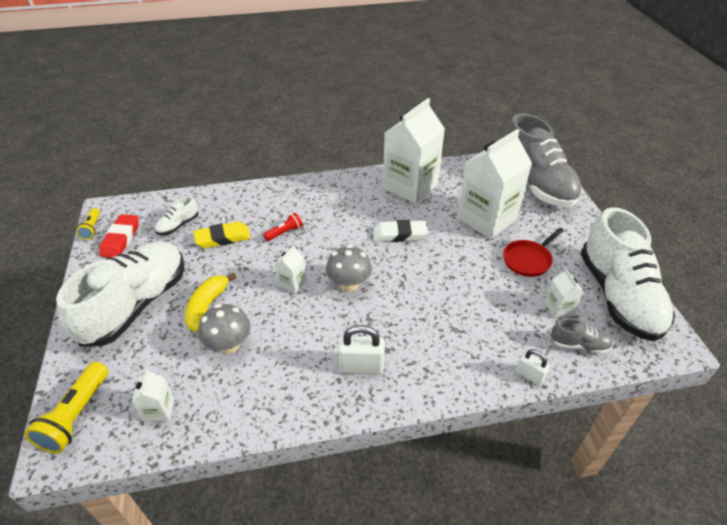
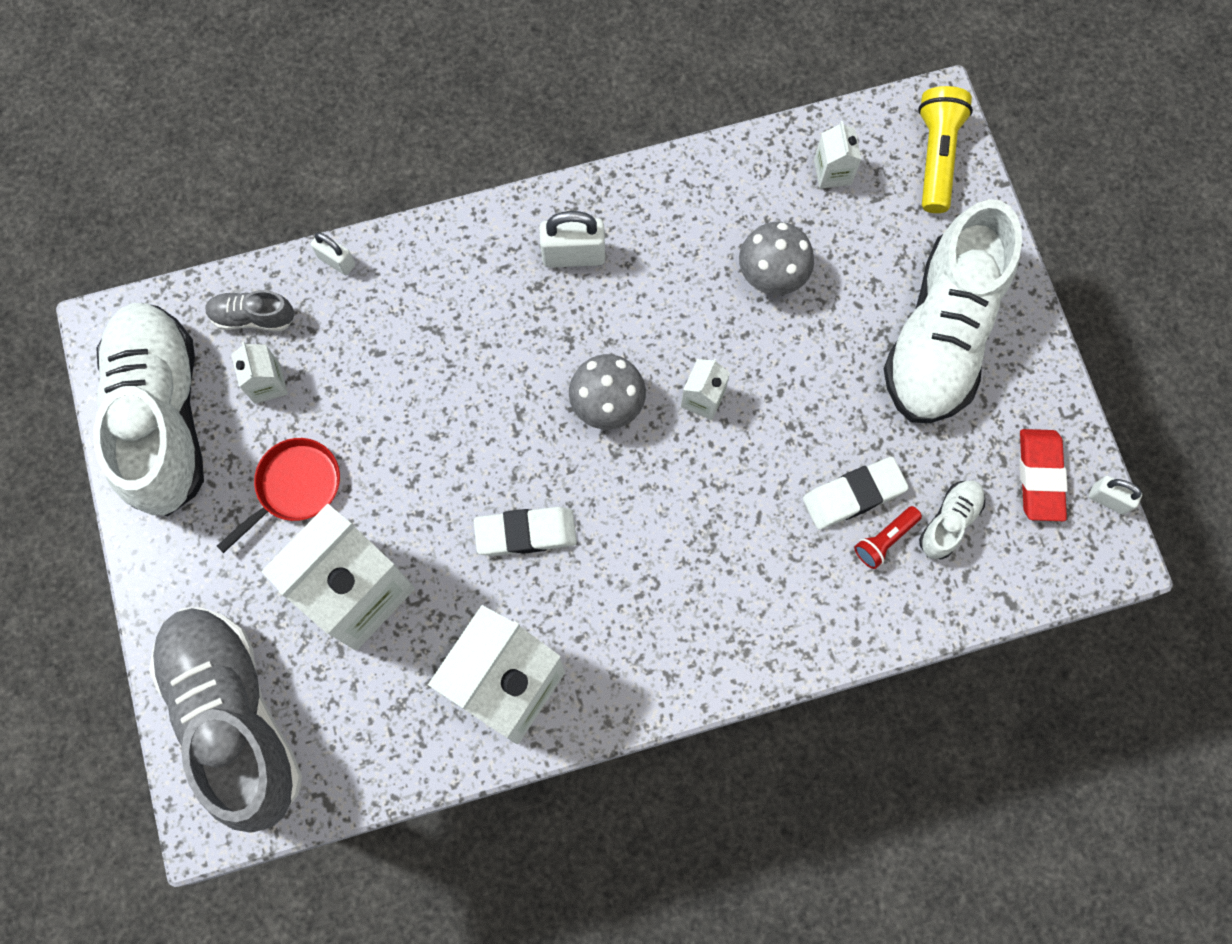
camera: 175 degrees right, 30 degrees up
(92, 228) = (1108, 499): yellow flashlight -> white padlock
(207, 307) = (828, 339): yellow banana -> none
(223, 238) = (853, 495): yellow eraser -> white eraser
(284, 232) = (742, 520): red flashlight -> red flashlight (885, 540)

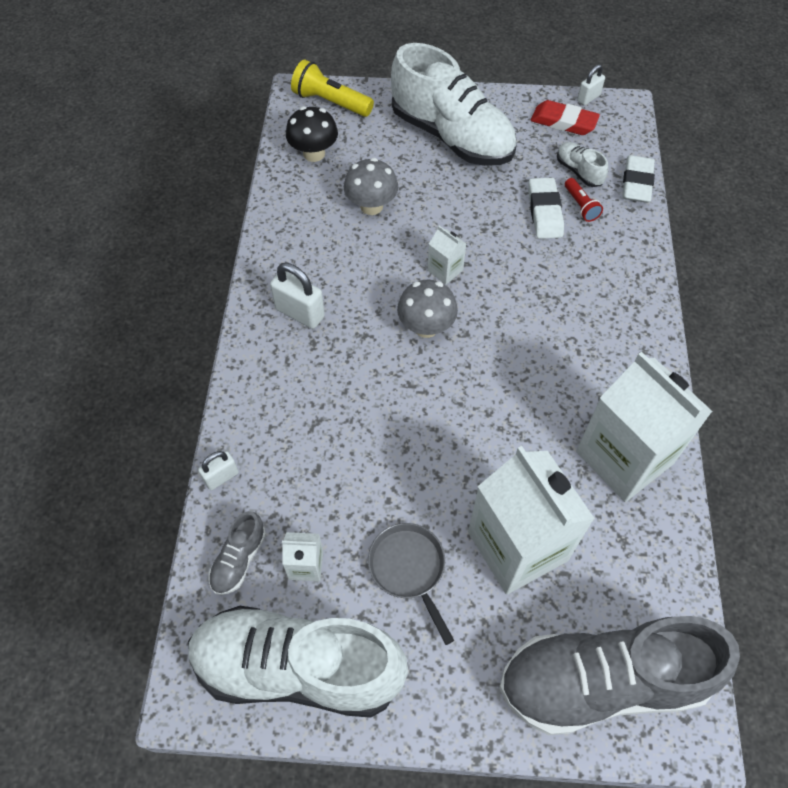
camera: 70 degrees left, 15 degrees down
(295, 487) = (409, 569): red pan -> grey pan
(526, 533) = (507, 409): white eraser -> white eraser (637, 183)
(573, 255) = (300, 313): white padlock -> white padlock turned 75 degrees counterclockwise
(832, 172) = (314, 153): white carton -> black mushroom

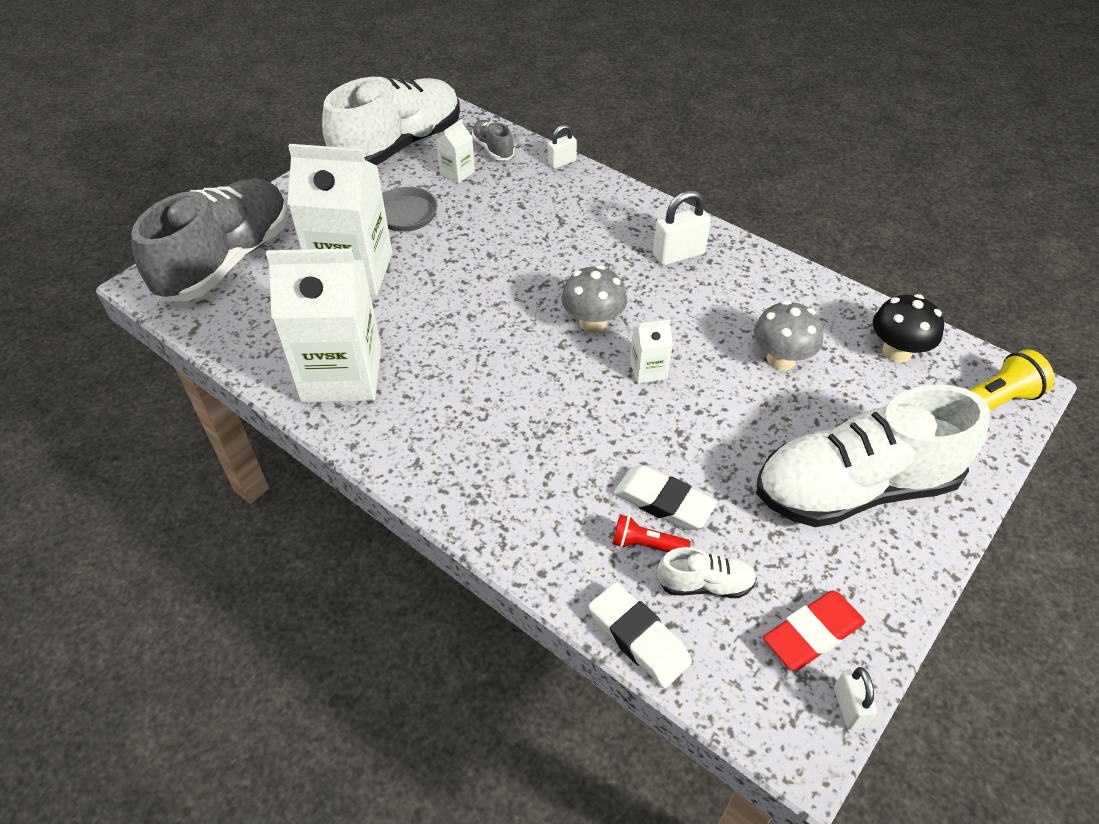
camera: 125 degrees right, 10 degrees down
(221, 477) = (562, 162): white padlock -> white padlock turned 60 degrees clockwise

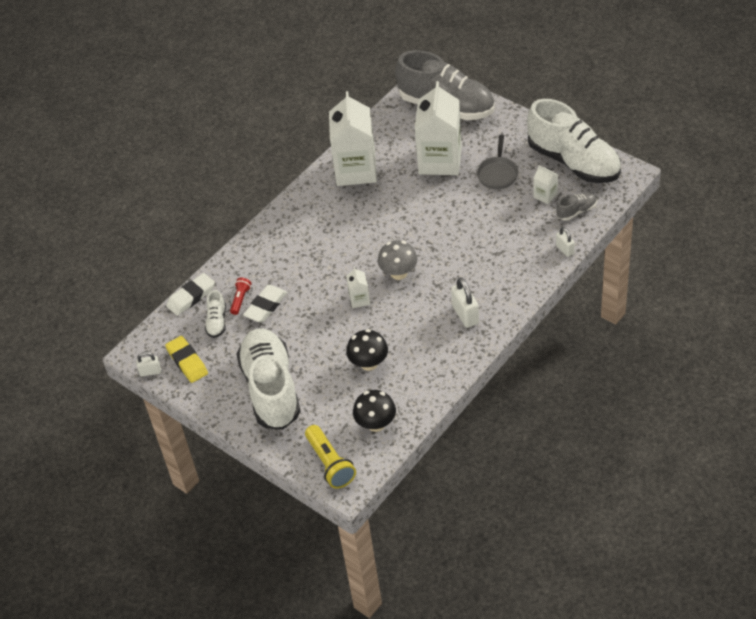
camera: 95 degrees right, 0 degrees up
(781, 359) = (369, 363): grey mushroom -> black mushroom
(812, 634) = (187, 362): red eraser -> yellow eraser

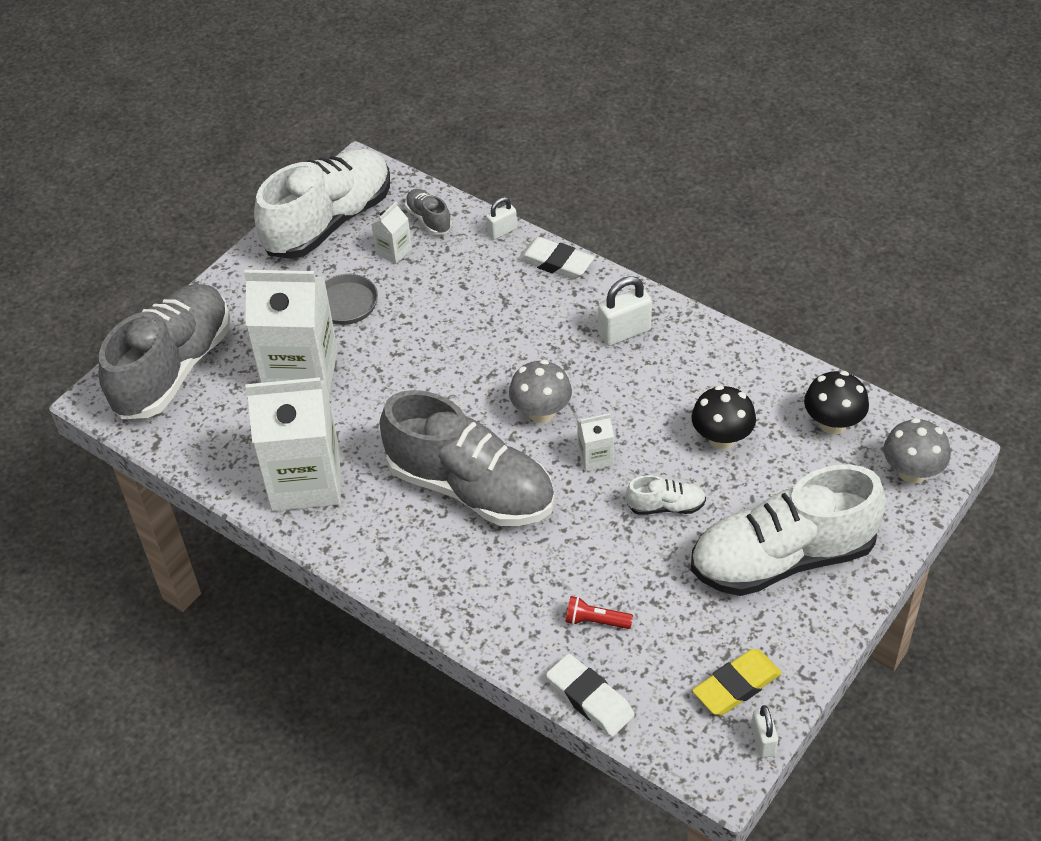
camera: 95 degrees left, 0 degrees up
(217, 322) = (646, 651): white shoe -> white shoe (666, 506)
(266, 306) = (610, 582): white eraser -> white eraser (556, 263)
(330, 463) = (912, 472): yellow flashlight -> grey mushroom
(342, 242) = (471, 488): none -> grey shoe

